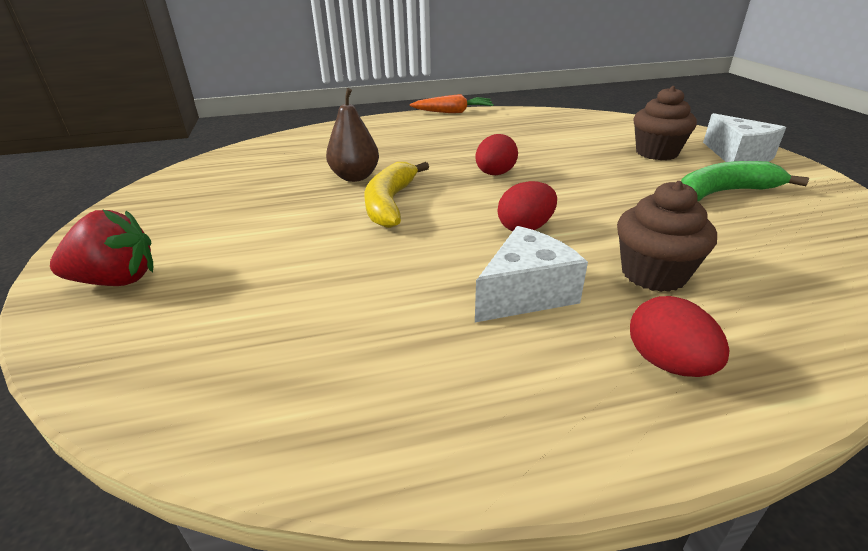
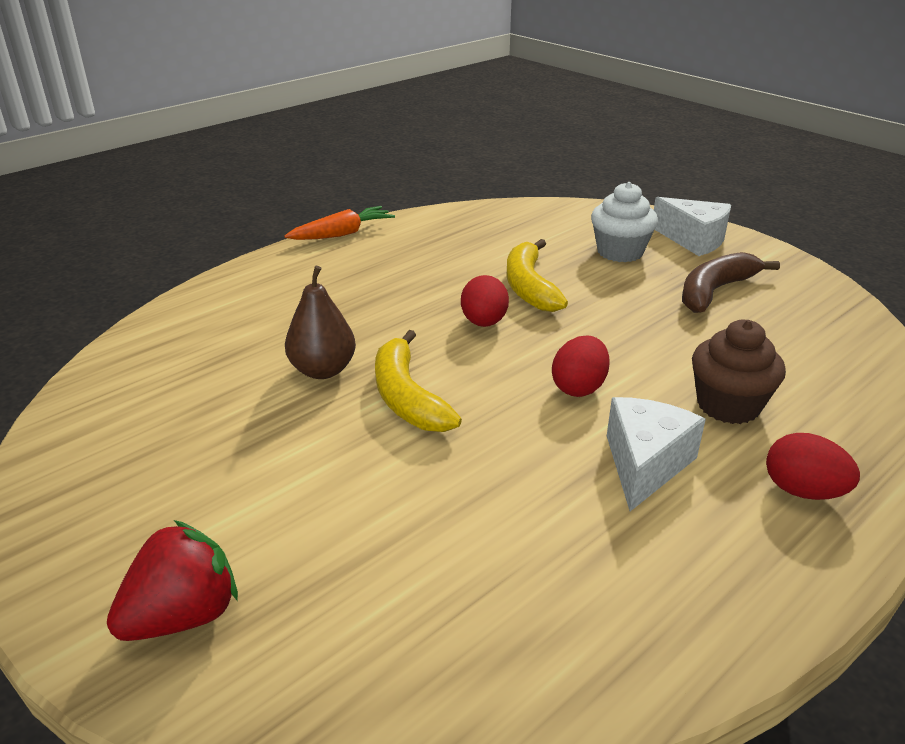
camera: 30 degrees left, 0 degrees up
(554, 160) = (529, 287): none -> yellow banana
(656, 153) = (620, 252): brown cupcake -> white cupcake
(724, 192) = (715, 291): green banana -> brown banana

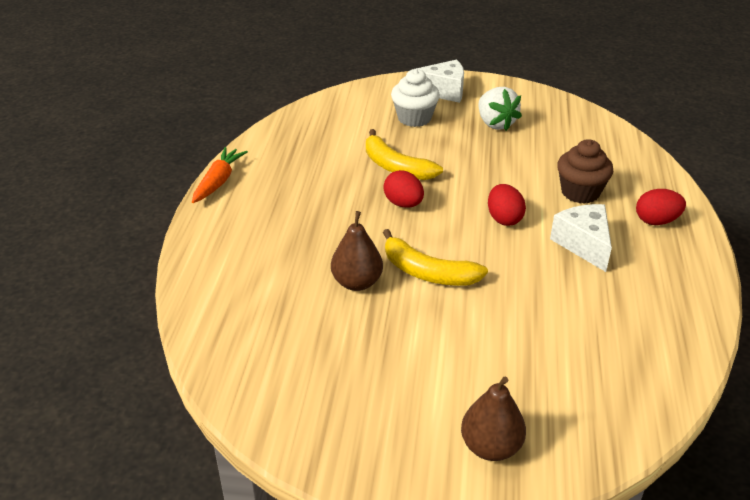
camera: 40 degrees left, 5 degrees up
(183, 616) = (491, 447): red strawberry -> brown pear
(715, 291) = (495, 123): brown banana -> white strawberry

